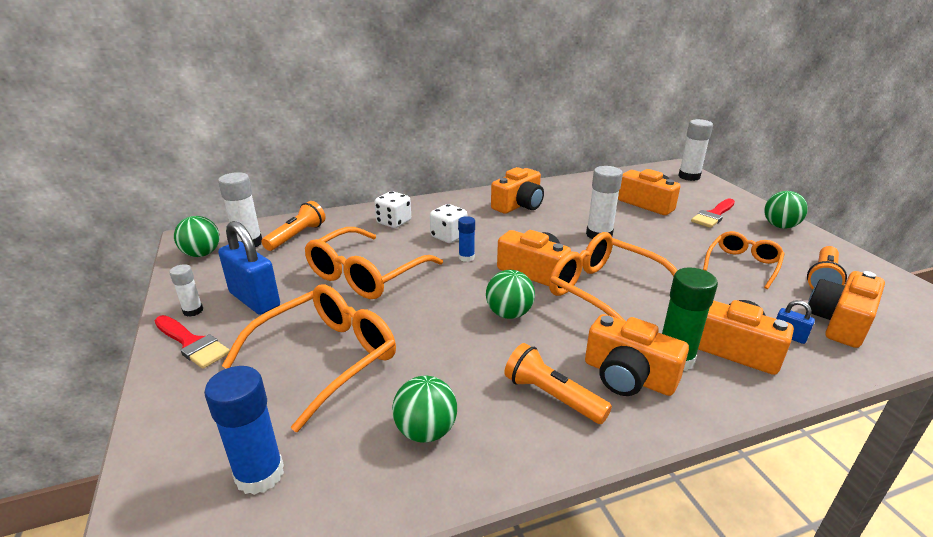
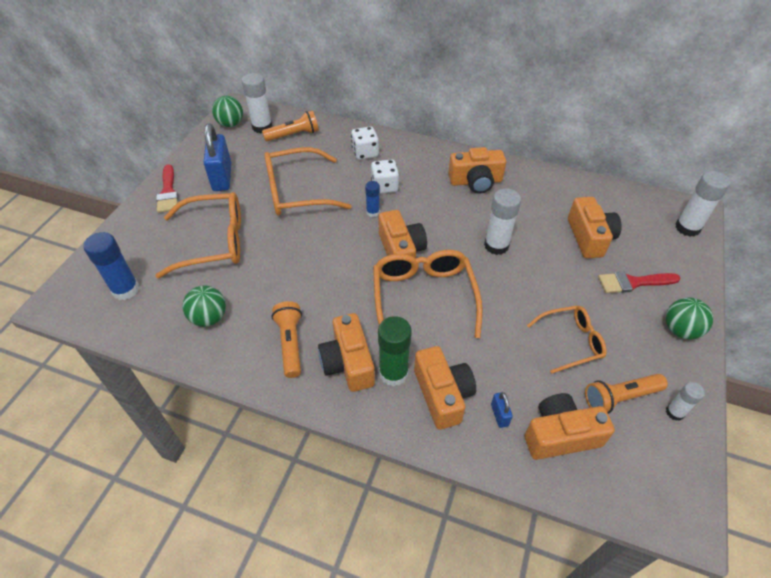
camera: 40 degrees right, 20 degrees up
(193, 311) = (188, 168): white glue stick -> white glue stick (675, 412)
(509, 314) = (340, 274): green ball -> none

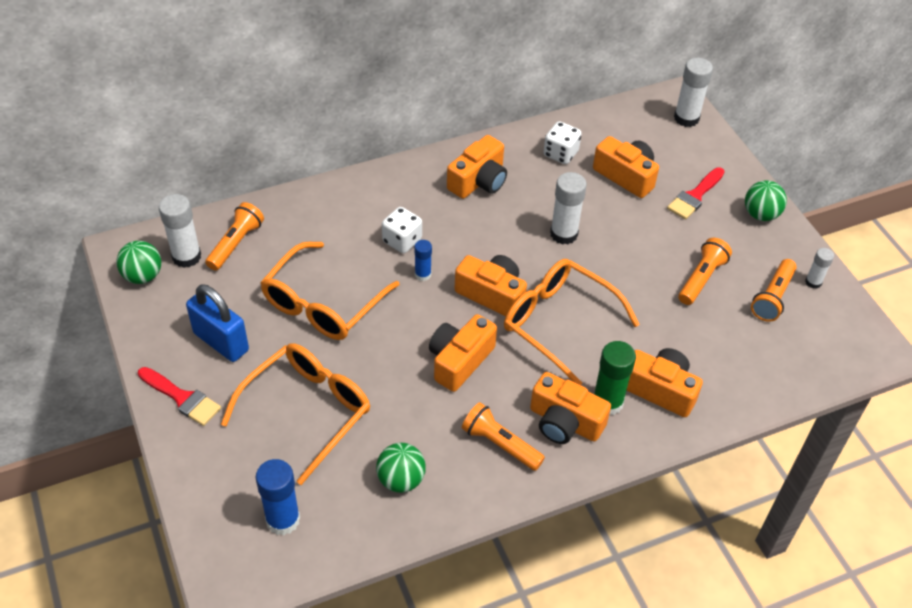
camera: 45 degrees left, 0 degrees up
(365, 153) = (339, 217): white dice -> white dice (560, 154)
(499, 415) = (713, 373): blue padlock -> none
(560, 435) = (764, 355): orange camera -> orange camera (459, 361)
(571, 342) = (701, 278): orange glasses -> orange flashlight

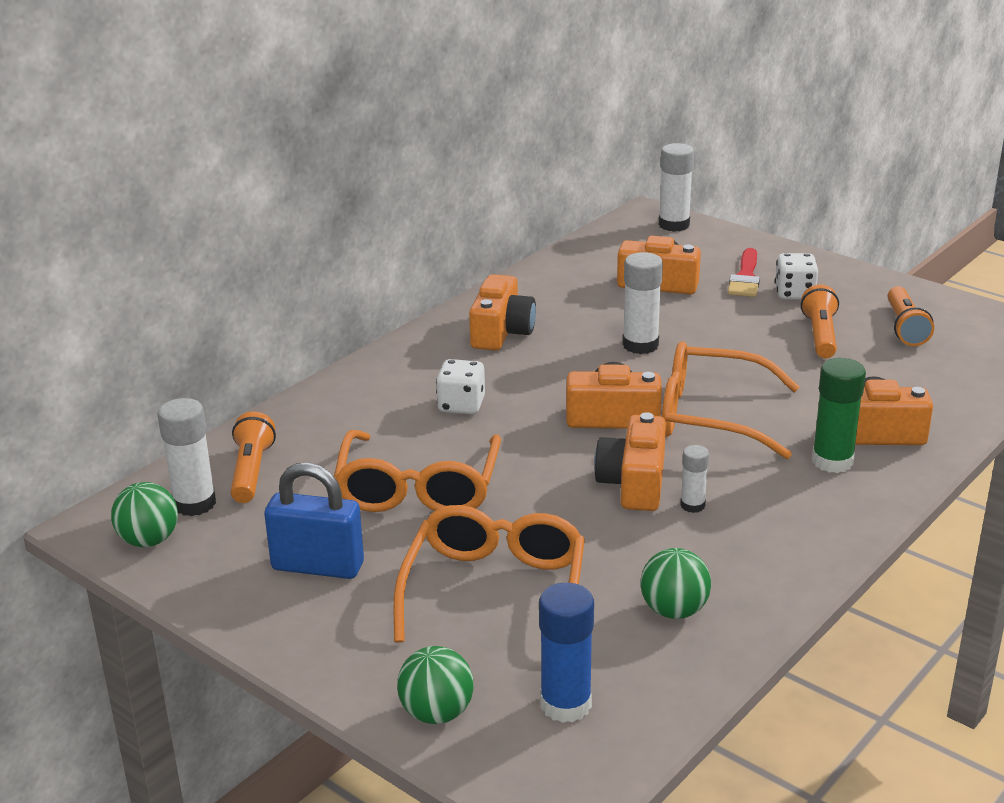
camera: 25 degrees left, 20 degrees down
(182, 398) = (314, 638): red brush -> none
(423, 274) = (515, 425): blue glue stick -> none
(500, 444) = (755, 537): orange flashlight -> none
(560, 154) = (570, 286): white dice -> white dice (794, 294)
(565, 422) = (805, 493): orange camera -> none
(760, 214) = (825, 272): green ball -> green ball (437, 713)
(813, 282) = (930, 305): white glue stick -> white glue stick (692, 505)

